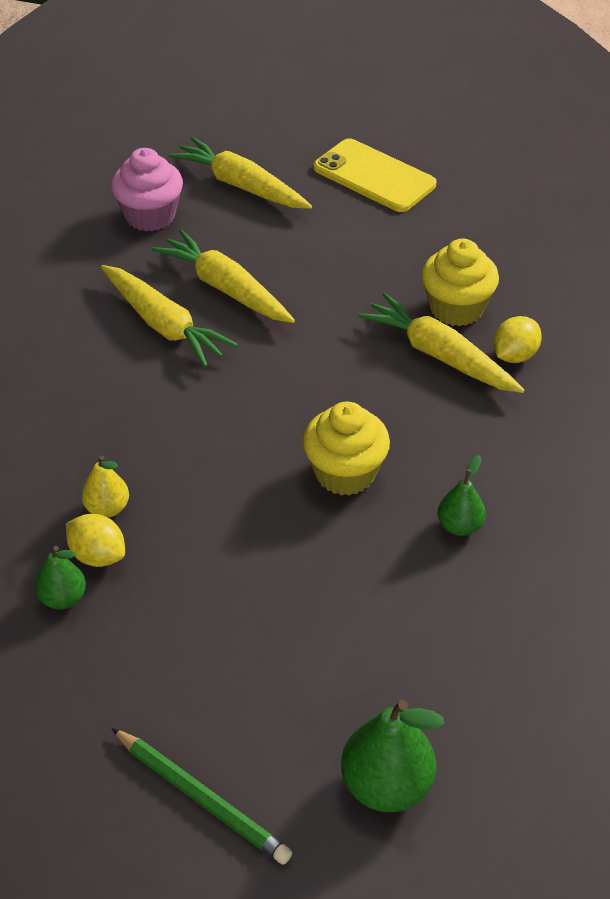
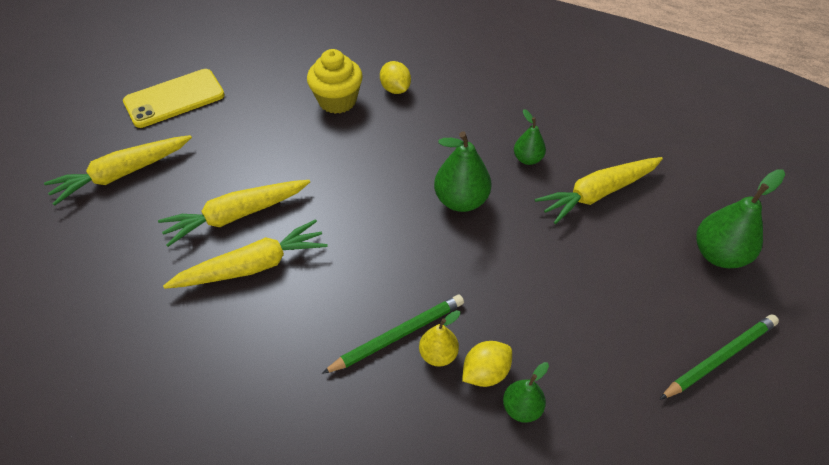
camera: 70 degrees left, 5 degrees up
(120, 467) = (398, 335): none -> green pencil
(150, 216) = (111, 242): pink cupcake -> none
(345, 473) = (461, 200): yellow cupcake -> green pear
(439, 355) = (376, 122): yellow carrot -> yellow carrot (597, 194)

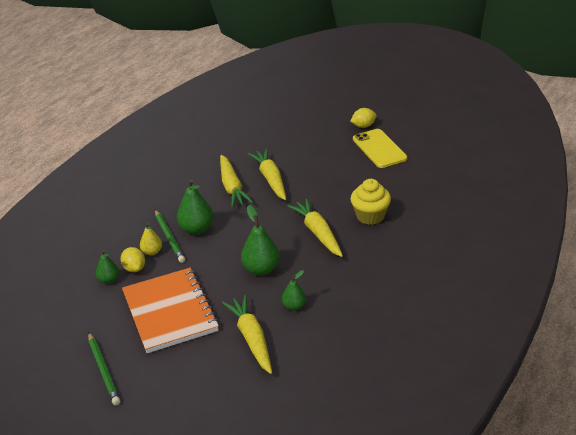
camera: 100 degrees right, 15 degrees down
(122, 174) = (313, 138): yellow carrot -> yellow carrot (317, 233)
(395, 89) = (381, 244): yellow lemon -> yellow lemon (363, 126)
(575, 296) = (170, 312): none -> orange notebook
(718, 254) = (179, 393): green pear -> green pear (197, 229)

